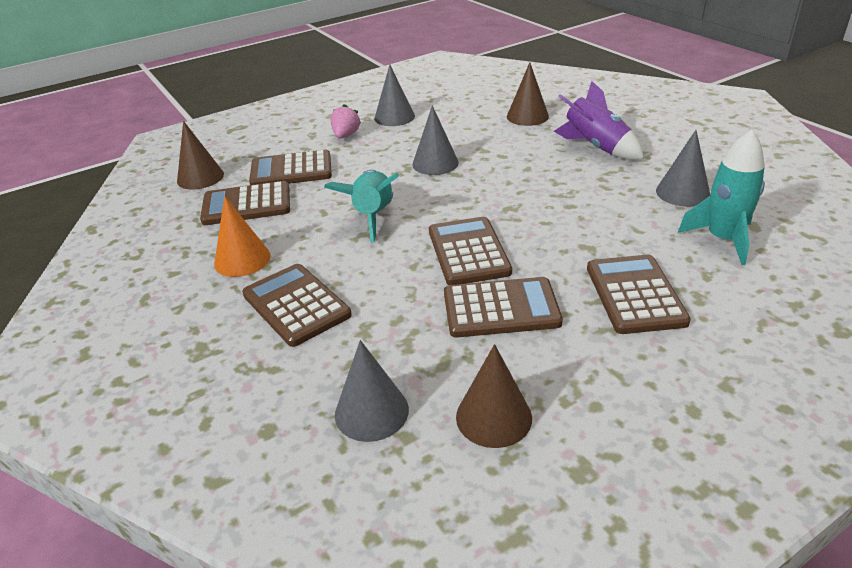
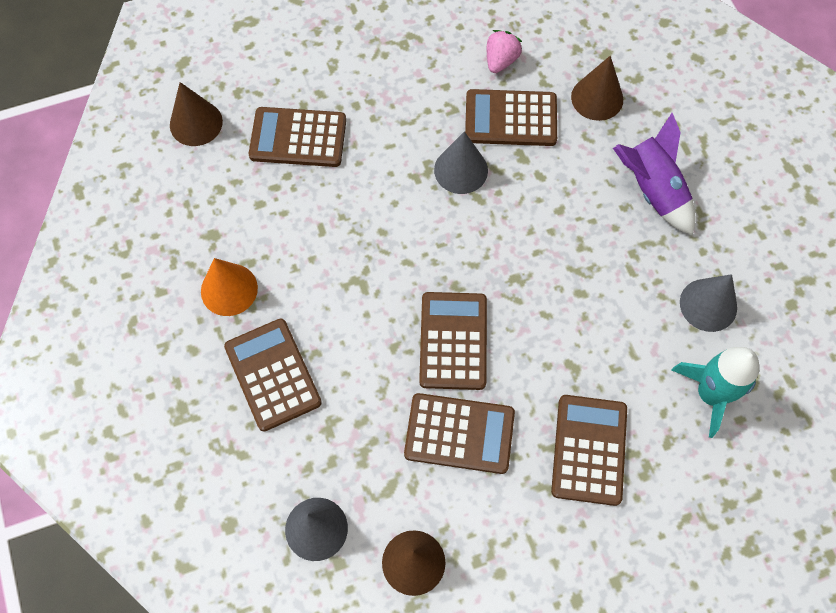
camera: 10 degrees right, 30 degrees up
(246, 205) = (242, 193): brown calculator -> brown calculator (510, 119)
(346, 135) = (371, 79): pink strawberry -> pink strawberry (501, 61)
(373, 216) = (371, 253): turquoise rocket -> none
(394, 117) = (437, 52): grey cone -> none

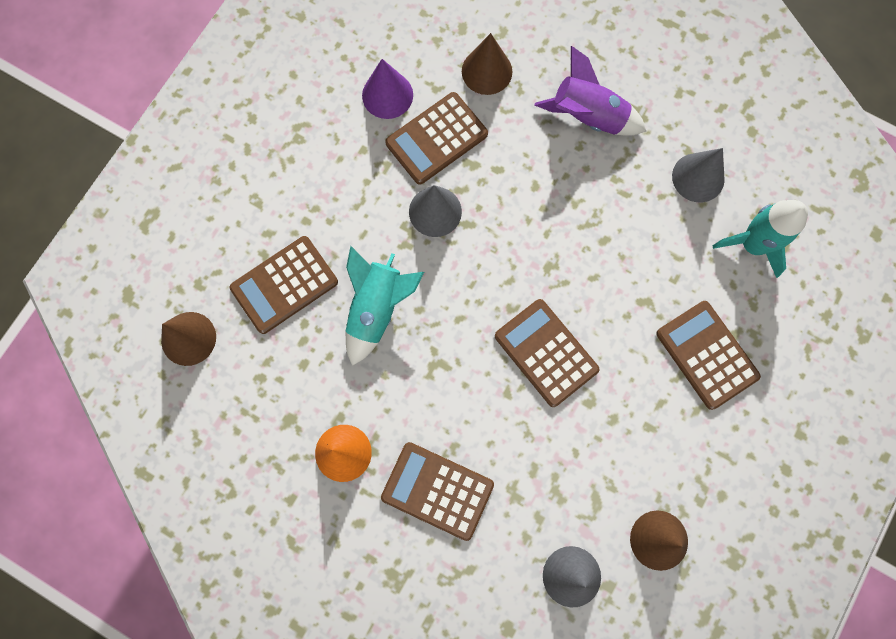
camera: 40 degrees left, 10 degrees up
(350, 207) = (377, 309): none -> turquoise rocket
(459, 433) = (610, 419): brown calculator -> none
(501, 61) = (387, 95): pink strawberry -> purple cone

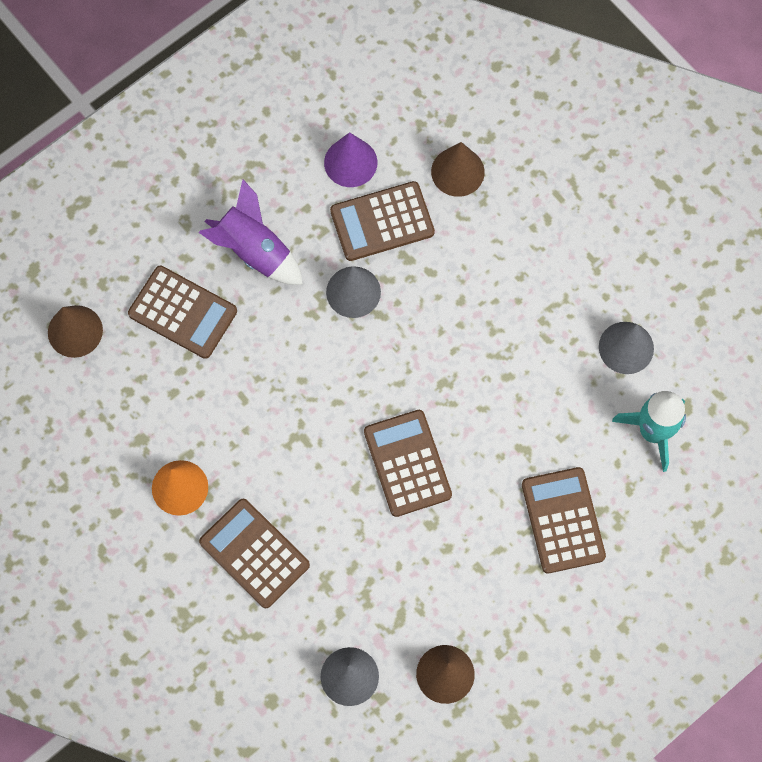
camera: 20 degrees right, 5 degrees down
(284, 285) = (183, 312): brown calculator -> brown calculator turned 135 degrees counterclockwise
(377, 309) = (262, 366): turquoise rocket -> none
(588, 117) = (540, 251): purple rocket -> purple rocket (254, 251)

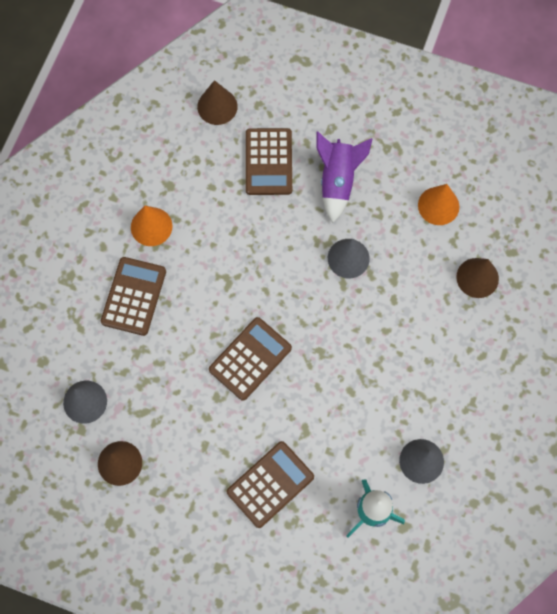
camera: 60 degrees right, 0 degrees up
(350, 162) = (438, 205): purple cone -> orange cone
(382, 222) = (409, 249): brown calculator -> none

